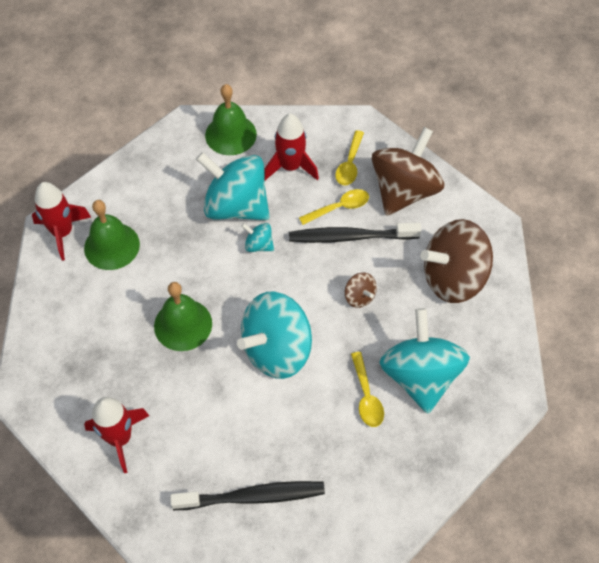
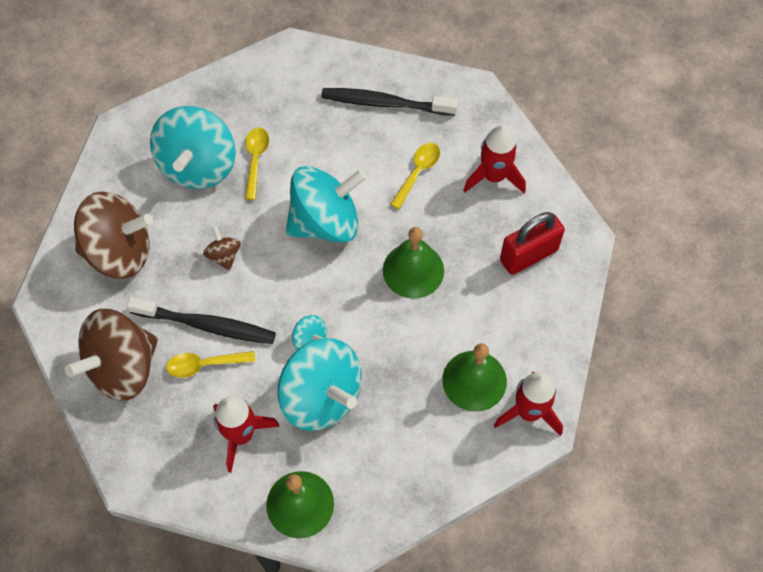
camera: 165 degrees left, 5 degrees up
(75, 364) = (528, 255): none -> red padlock
(349, 164) = (170, 420): yellow spoon -> yellow spoon (418, 172)

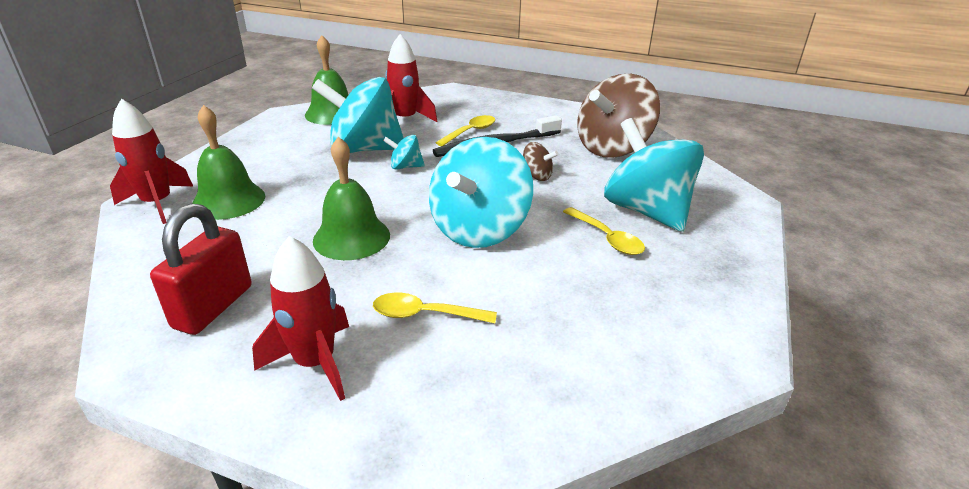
camera: 140 degrees right, 30 degrees down
(122, 367) = (522, 114): brown spinning top -> none
(385, 103) = (548, 364): black toothbrush -> none
(418, 172) = (425, 314): yellow spoon -> yellow spoon turned 105 degrees clockwise

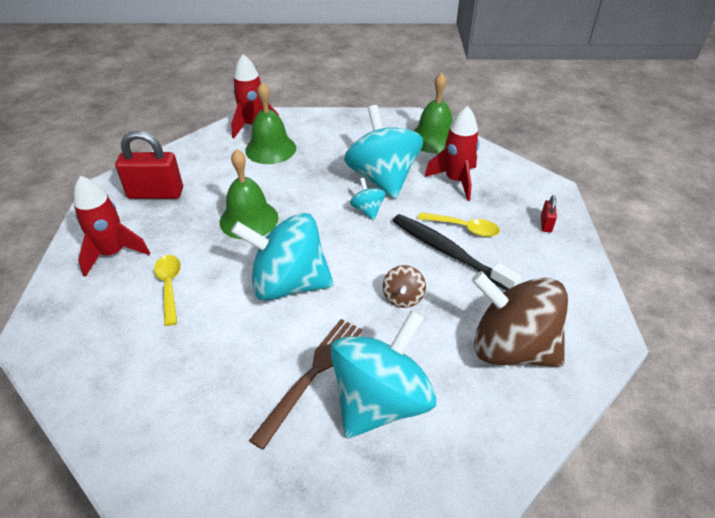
camera: 70 degrees right, 10 degrees up
(492, 103) = (546, 224): none -> red padlock
(607, 238) = (312, 375): yellow spoon -> brown fork

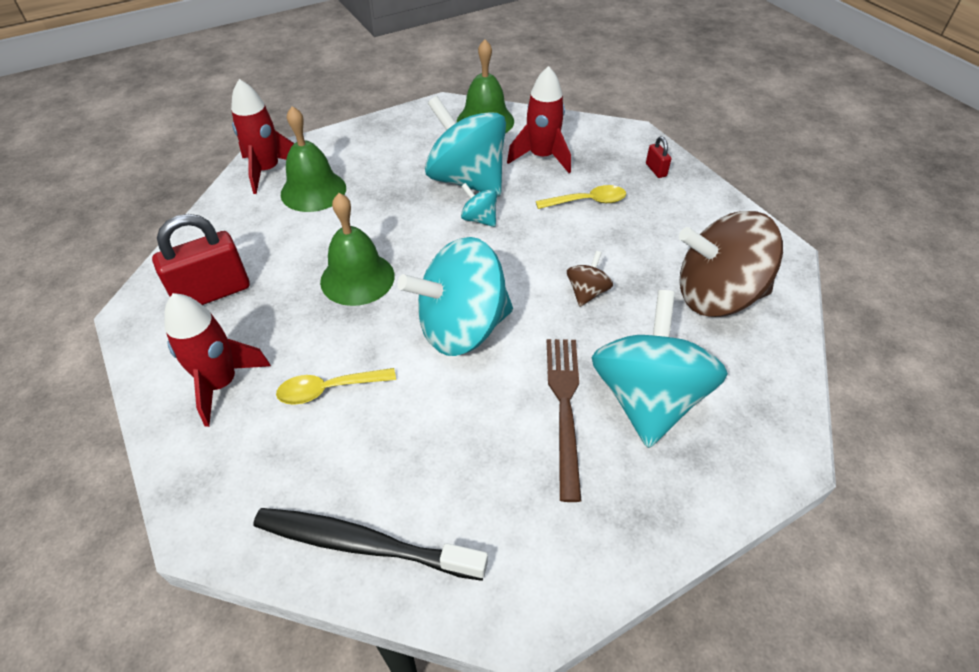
camera: 30 degrees left, 5 degrees up
(169, 286) = (329, 389): yellow spoon -> yellow spoon turned 60 degrees counterclockwise
(403, 297) = (587, 292): brown spinning top -> brown spinning top turned 135 degrees counterclockwise
(448, 252) = (593, 231): black toothbrush -> black toothbrush (363, 544)

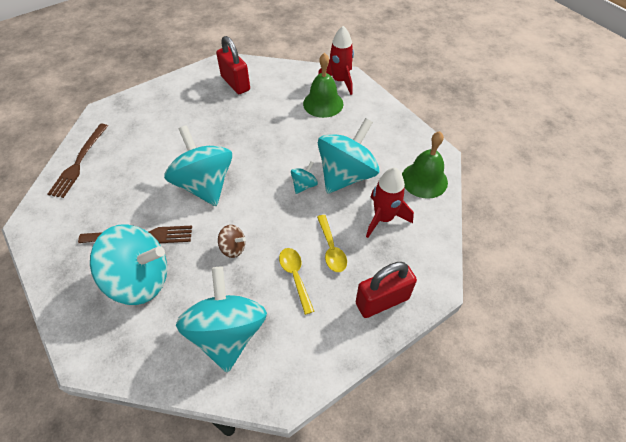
camera: 85 degrees right, 5 degrees up
(221, 383) = (175, 100): red rocket -> none
(329, 389) = (167, 136): yellow spoon -> yellow spoon (295, 276)
(357, 278) = (246, 134): green bell -> none
(363, 544) = (79, 162): black toothbrush -> brown fork
(656, 170) = (382, 301): red padlock -> red padlock, size x2.19
(717, 296) = (228, 333): brown spinning top -> turquoise spinning top

